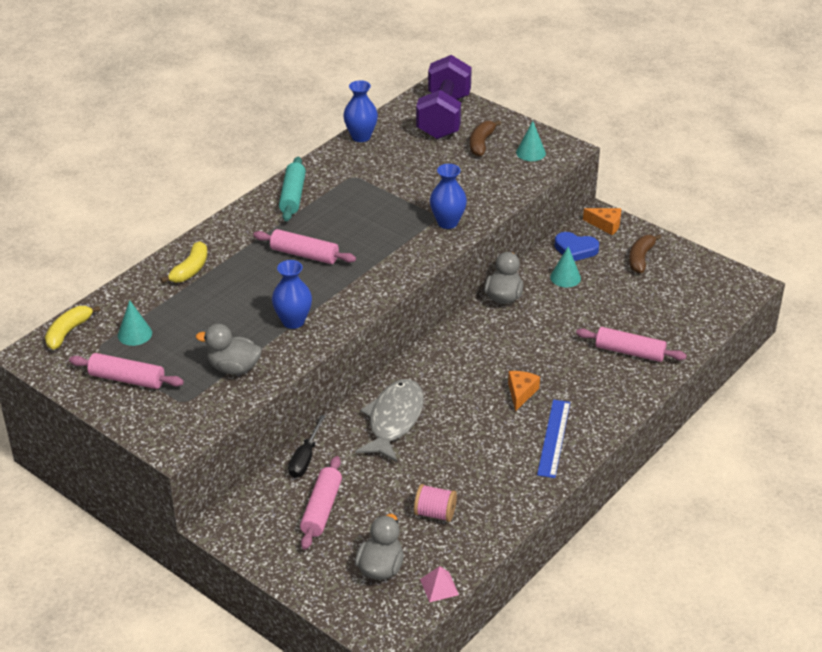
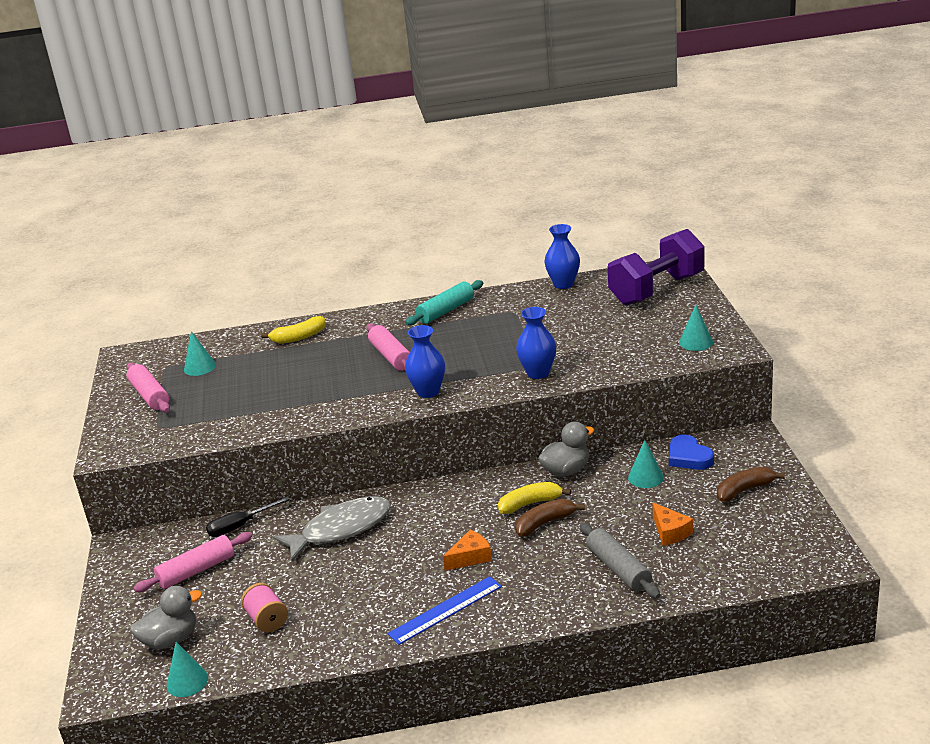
camera: 45 degrees right, 10 degrees down
(68, 332) = (165, 349): yellow banana -> yellow banana (530, 504)
(233, 368) = (223, 417): grey duck -> none
(293, 321) = (311, 402): blue vase -> blue vase (428, 392)
(439, 587) = (187, 681): pink pyramid -> turquoise cone
(481, 143) = (660, 320): brown banana -> brown banana (545, 523)
(605, 225) = (748, 447): orange cheese -> orange cheese (670, 532)
(629, 352) = (618, 569): pink rolling pin -> grey rolling pin

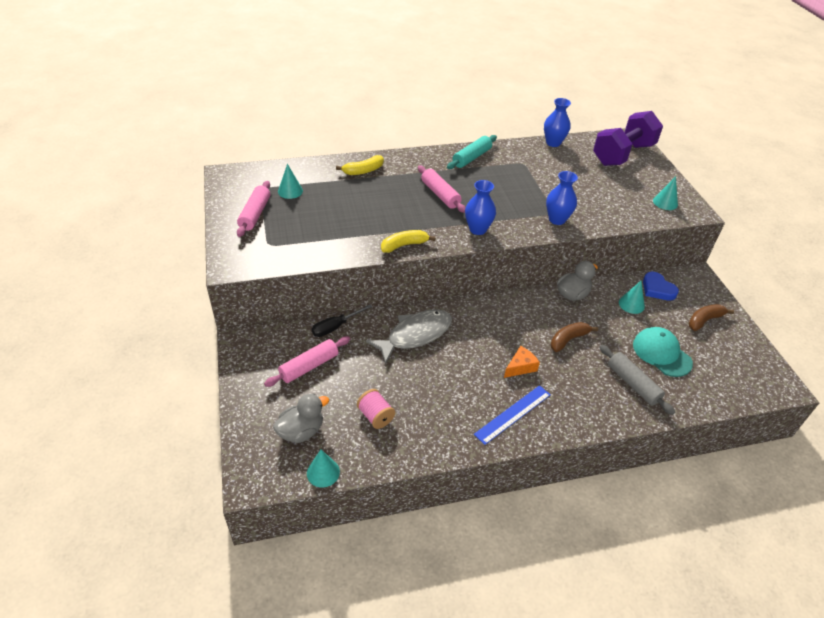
camera: 10 degrees left, 15 degrees up
(150, 395) = (255, 214): pink rolling pin -> pink rolling pin turned 45 degrees clockwise
(530, 504) = (553, 321): yellow banana -> yellow banana (404, 245)
(670, 532) = (661, 353): orange cheese -> turquoise cap

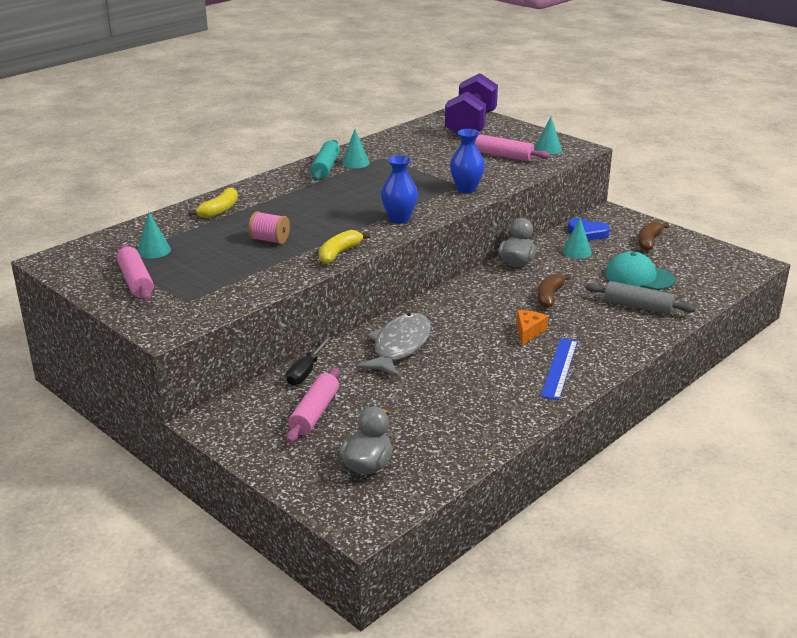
camera: 30 degrees left, 15 degrees down
(323, 472) = (428, 486): turquoise cone -> turquoise cone (355, 163)
(375, 416) = (431, 422): pink spool -> pink spool (269, 240)
(440, 194) = (328, 204): pink rolling pin -> pink rolling pin (504, 156)
(553, 143) = (394, 135): blue vase -> none

